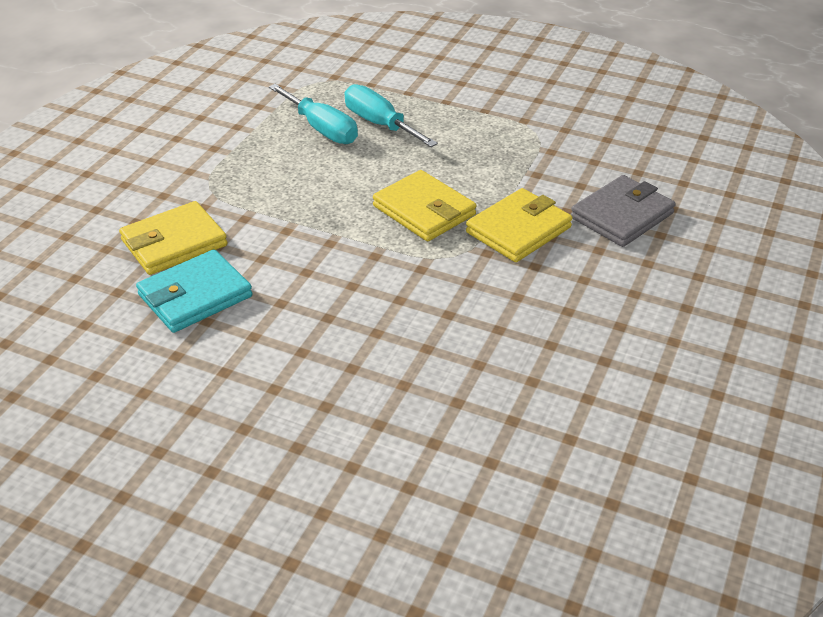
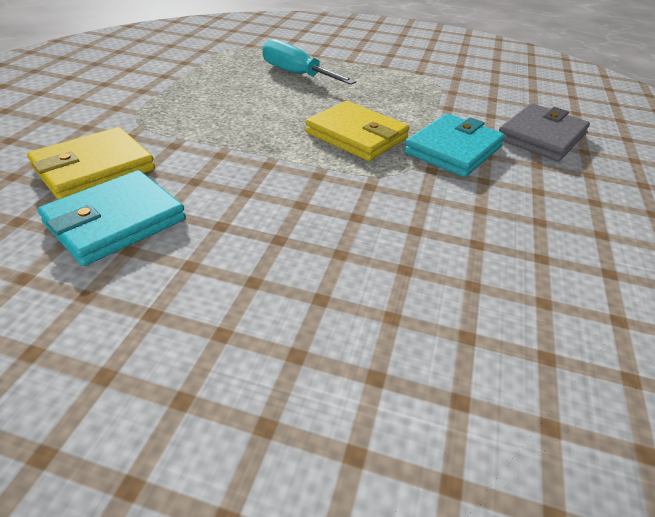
camera: 10 degrees left, 0 degrees up
(322, 129) = (244, 77): turquoise screwdriver -> none
(518, 230) = (453, 149): yellow wallet -> turquoise wallet

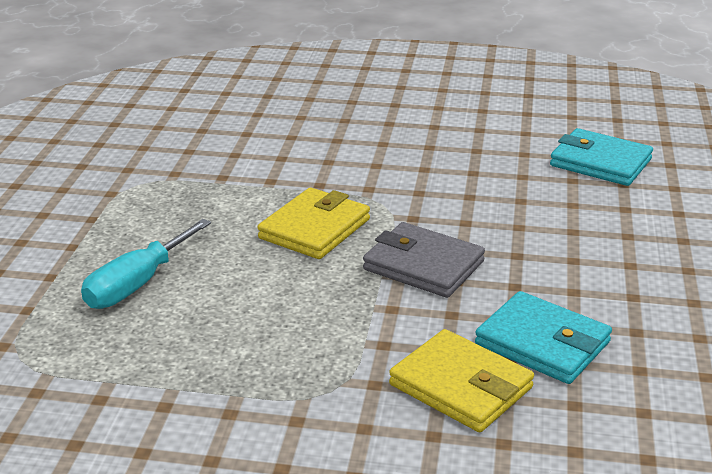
camera: 95 degrees left, 10 degrees down
(453, 149) = (324, 177): turquoise wallet -> turquoise wallet (600, 163)
(541, 137) = (279, 133): grey wallet -> grey wallet (423, 266)

